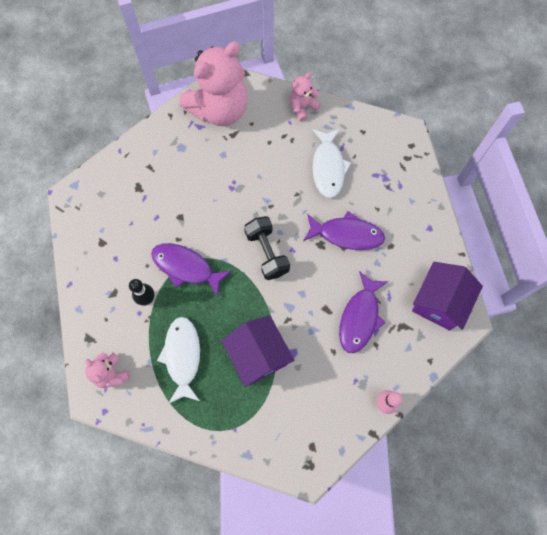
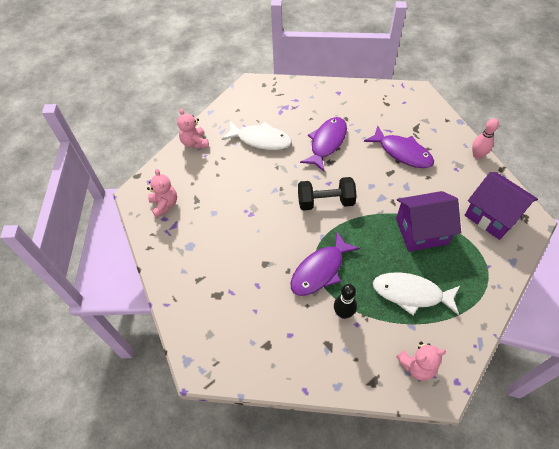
camera: 70 degrees left, 15 degrees down
(219, 109) = (164, 204): pink teddy bear -> pink teddy bear, size x0.46
(439, 302) = (401, 103): purple house -> purple house (492, 216)

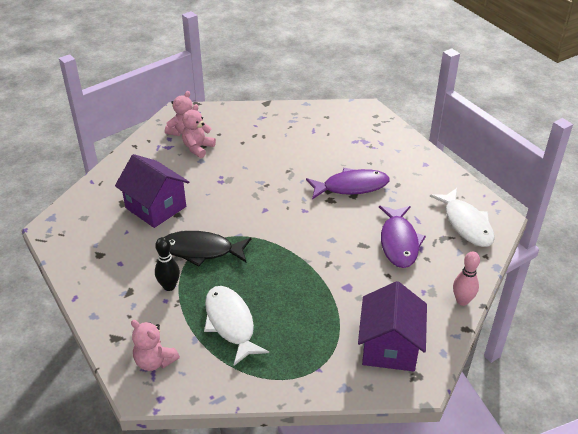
camera: 50 degrees right, 15 degrees down
(195, 143) = (262, 113): pink teddy bear -> pink teddy bear (198, 148)
(261, 140) = (308, 146): white fish -> white fish (466, 224)
(320, 270) = (201, 250): purple fish -> black fish
(325, 202) = (280, 219): black dumbbell -> none
(421, 231) = (312, 299): purple house -> purple house (156, 207)

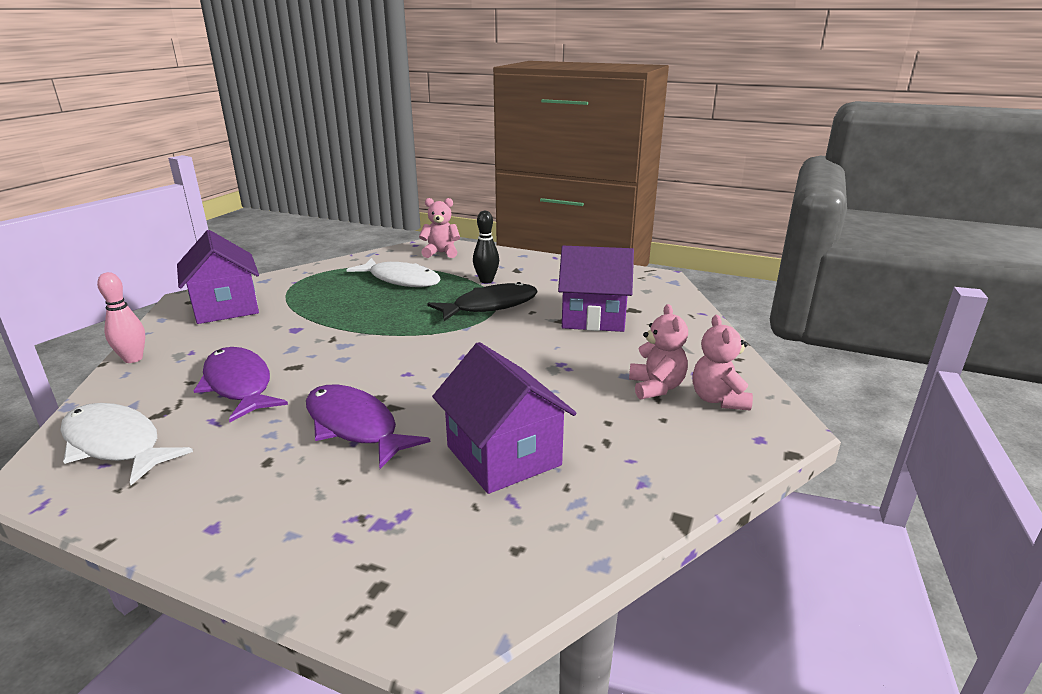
camera: 145 degrees right, 15 degrees down
(300, 146) = (503, 455): none -> purple house
(351, 186) = (355, 426): purple fish -> purple fish turned 90 degrees clockwise

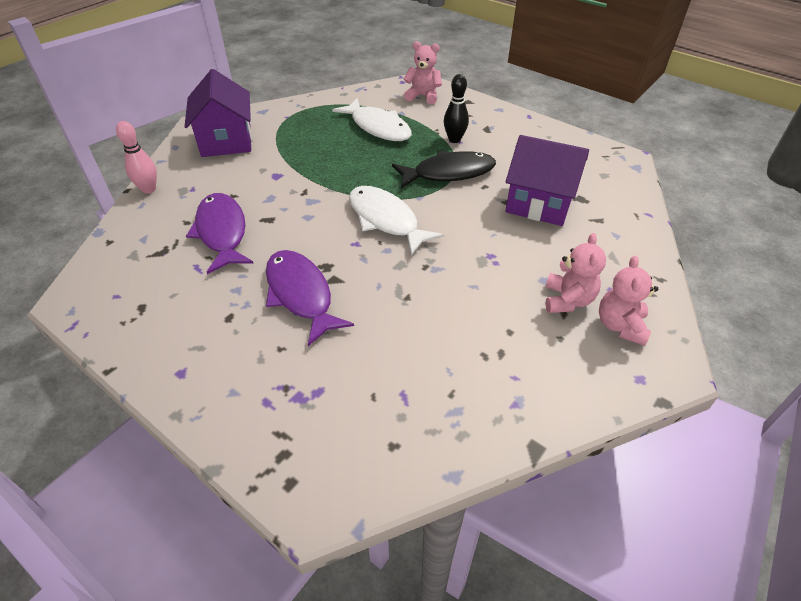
camera: 15 degrees right, 20 degrees up
(116, 444) = (126, 278): white fish -> white fish (386, 220)
(503, 455) = (410, 350): purple house -> none

